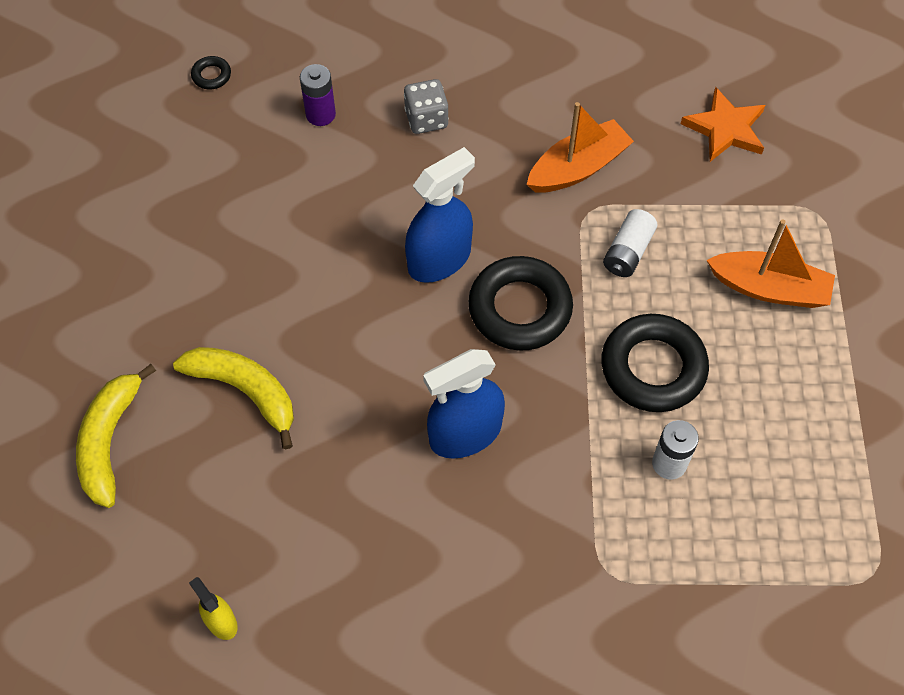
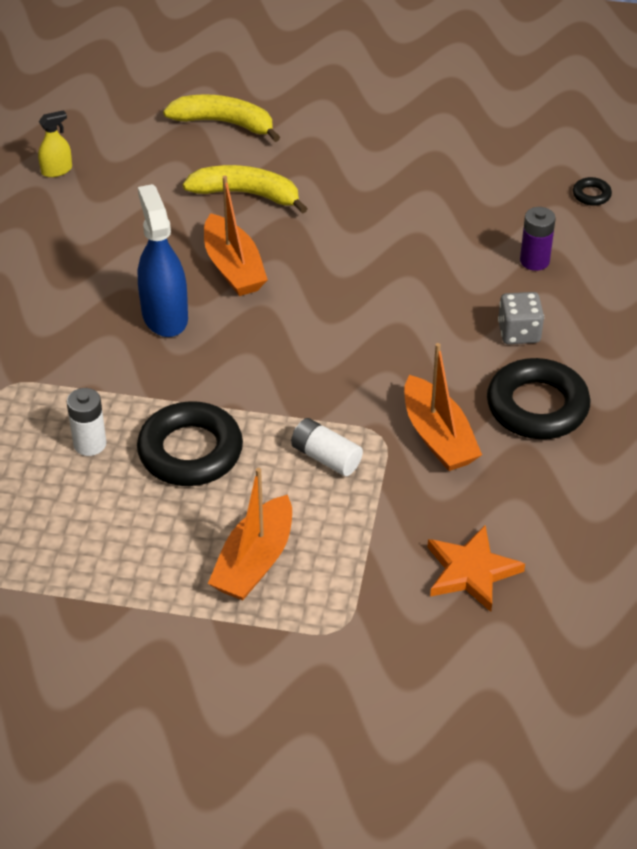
camera: 100 degrees right, 15 degrees down
(245, 391) = (246, 194): yellow banana -> yellow banana turned 120 degrees counterclockwise
(374, 381) = (233, 267): none -> orange boat
(439, 259) = (348, 322): blue spray bottle -> none
(520, 308) = (281, 368): black ring -> black ring (537, 406)

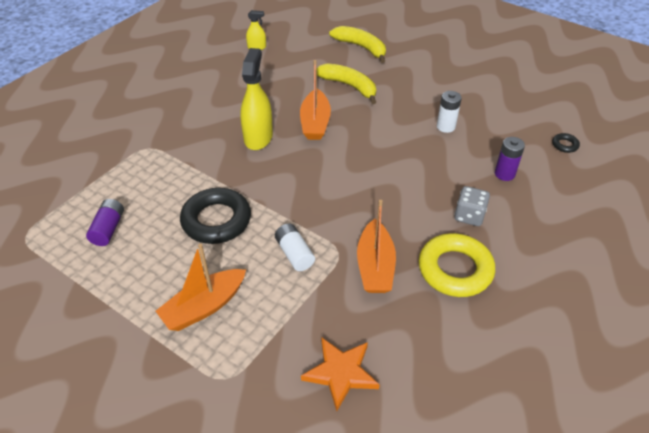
camera: 25 degrees right, 0 degrees up
(45, 515) = (108, 229): none -> purple battery
(90, 444) = (164, 196): white battery -> white battery (445, 127)
(164, 316) = (258, 137): blue spray bottle -> yellow spray bottle
(537, 406) = (455, 269): black ring -> yellow ring

